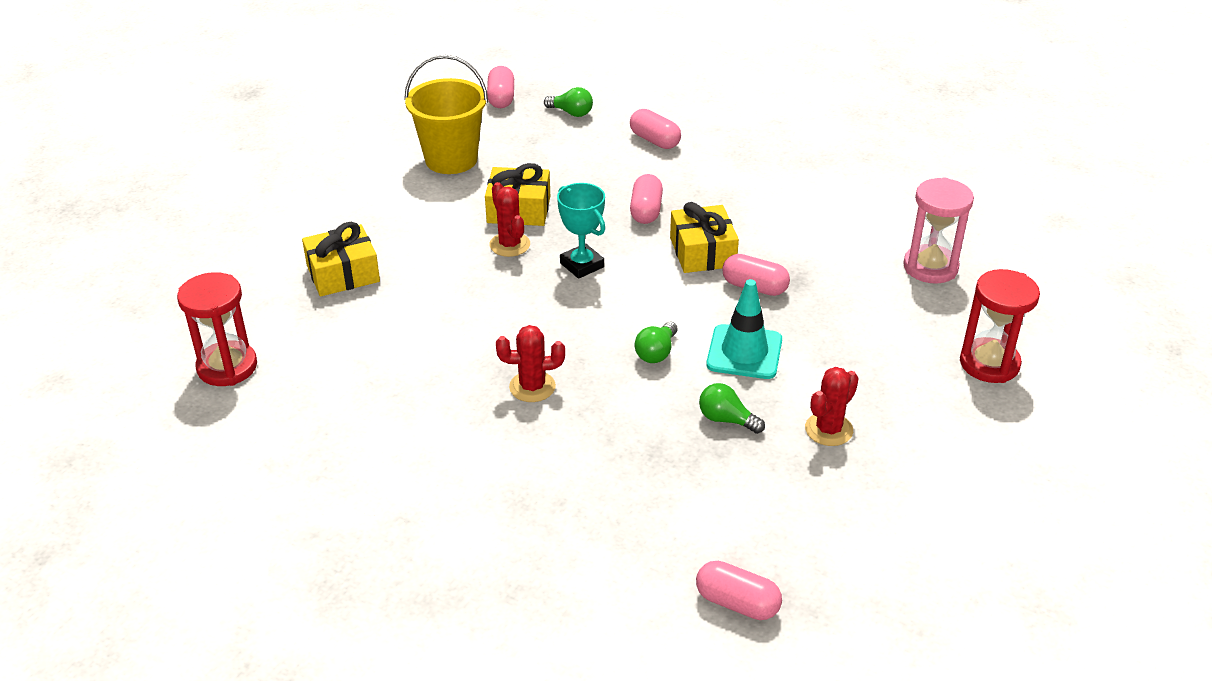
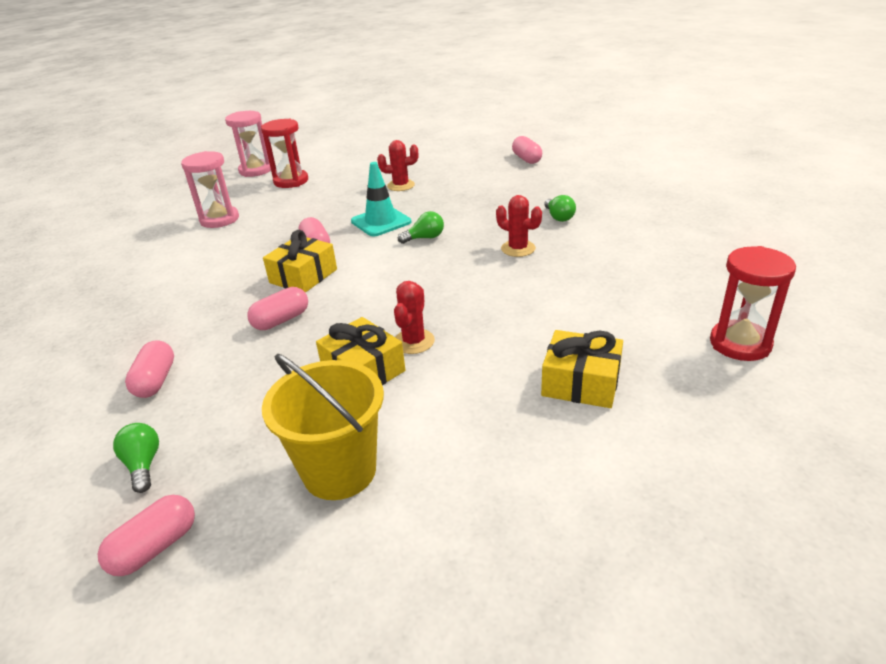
camera: 135 degrees left, 5 degrees down
(582, 265) = (387, 302): turquoise trophy -> none
(726, 420) = (438, 202): green light bulb -> green light bulb (558, 217)
(1084, 359) = (255, 170): none -> pink hourglass

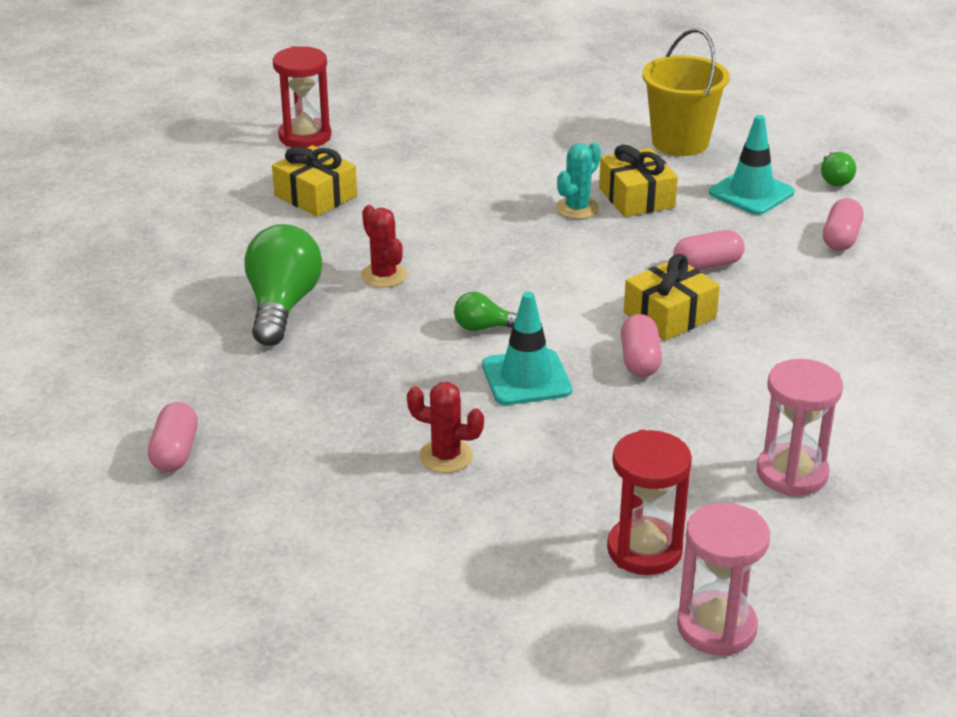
camera: 160 degrees left, 0 degrees up
(155, 548) = (813, 136): pink capsule -> none
(245, 413) = (751, 193): none -> turquoise traffic cone
(413, 341) = (577, 208): red cactus -> turquoise cactus
(558, 217) = (282, 306): green light bulb -> green light bulb, size x2.01
(581, 382) = (461, 145): yellow gift -> yellow gift (315, 196)

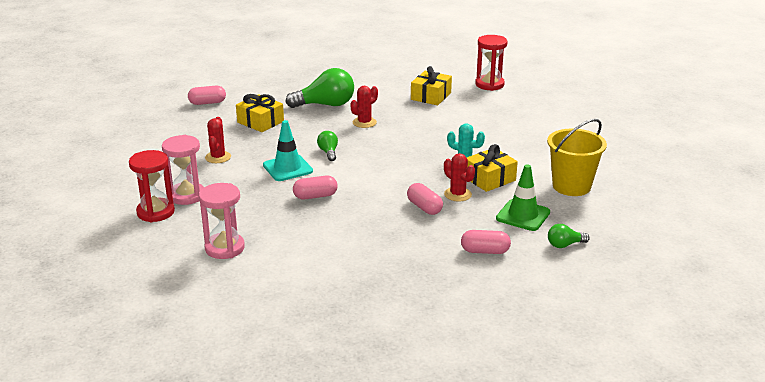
camera: 75 degrees right, 5 degrees down
(670, 315) = (364, 201): yellow gift -> yellow gift (260, 122)
(676, 231) = (457, 194): none -> red cactus
(716, 627) = (101, 235): pink hourglass -> pink hourglass (186, 196)
(751, 193) = (523, 215): turquoise traffic cone -> green traffic cone

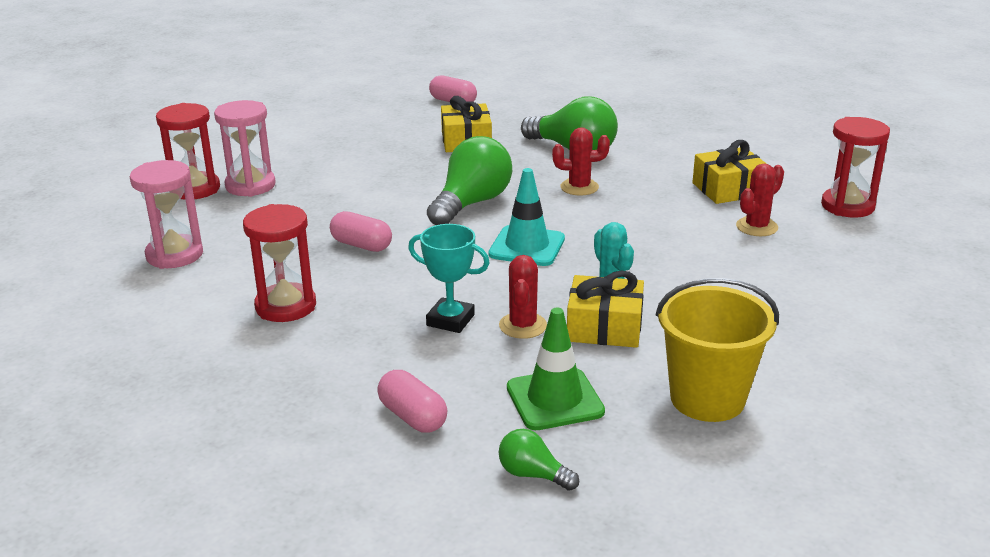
camera: 45 degrees right, 0 degrees up
(218, 157) = (353, 160): red cactus -> red cactus (756, 227)
(287, 168) = (395, 201): turquoise traffic cone -> turquoise traffic cone (527, 246)
(328, 152) = (471, 203): green light bulb -> green light bulb, size x2.01
(338, 240) = (286, 306): none -> red hourglass
(424, 207) = (450, 320): pink capsule -> turquoise trophy

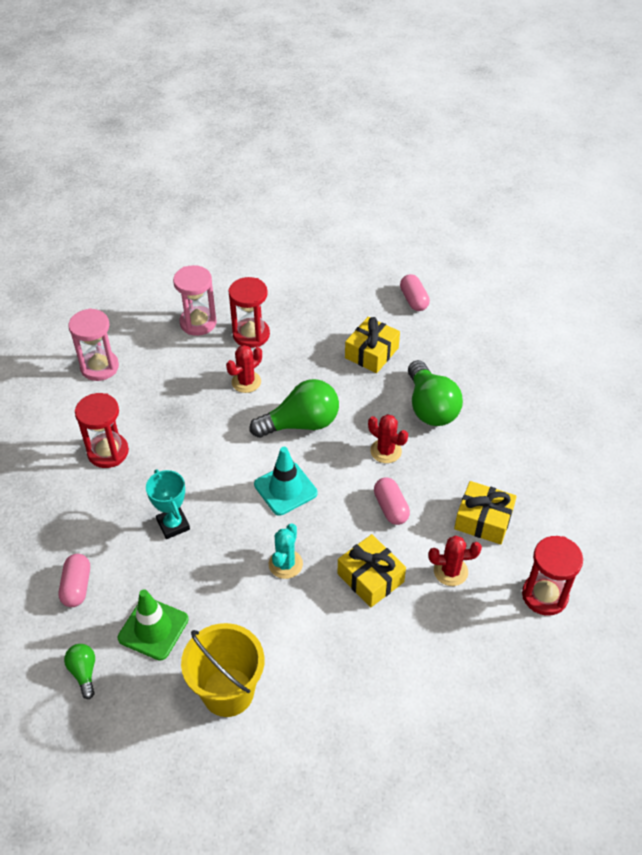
camera: 40 degrees right, 20 degrees up
(195, 189) = (166, 307): red hourglass -> red hourglass (251, 335)
(361, 245) = (198, 423): pink capsule -> pink capsule (390, 508)
(523, 326) = (204, 558): red cactus -> red cactus (246, 382)
(604, 327) = (244, 593): yellow gift -> yellow gift (370, 578)

